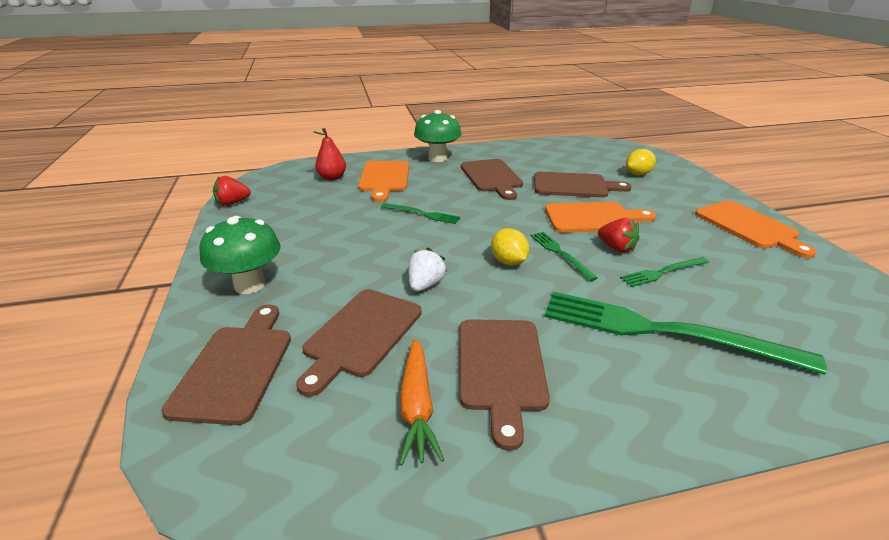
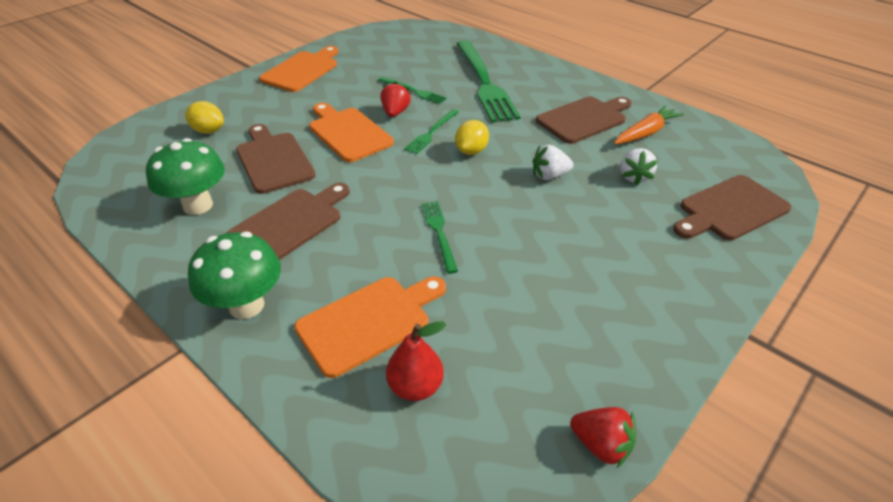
camera: 125 degrees left, 10 degrees up
(250, 285) = (678, 269): green mushroom -> green mushroom (198, 205)
(361, 335) = (634, 177): brown cutting board -> white strawberry

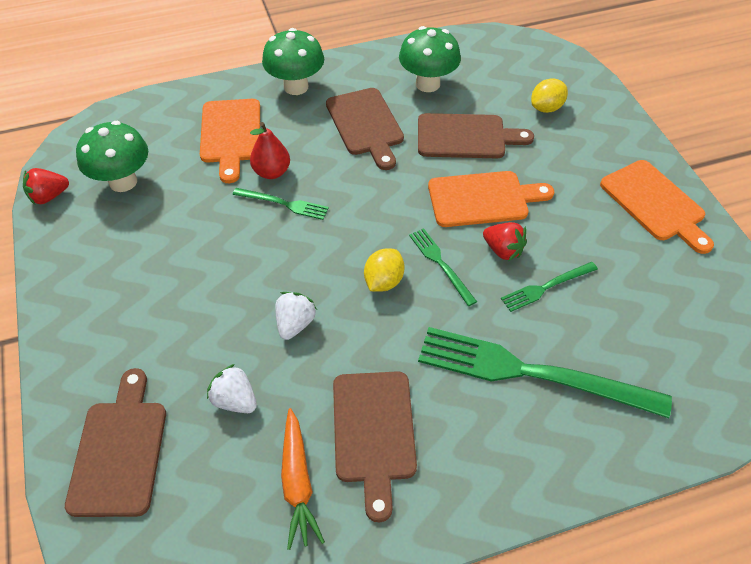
camera: 120 degrees right, 10 degrees up
(415, 386) = (164, 137): red pear -> red pear (272, 172)
(471, 151) = (383, 281): yellow lemon -> yellow lemon turned 60 degrees clockwise
(515, 380) = (123, 182): none -> green mushroom

